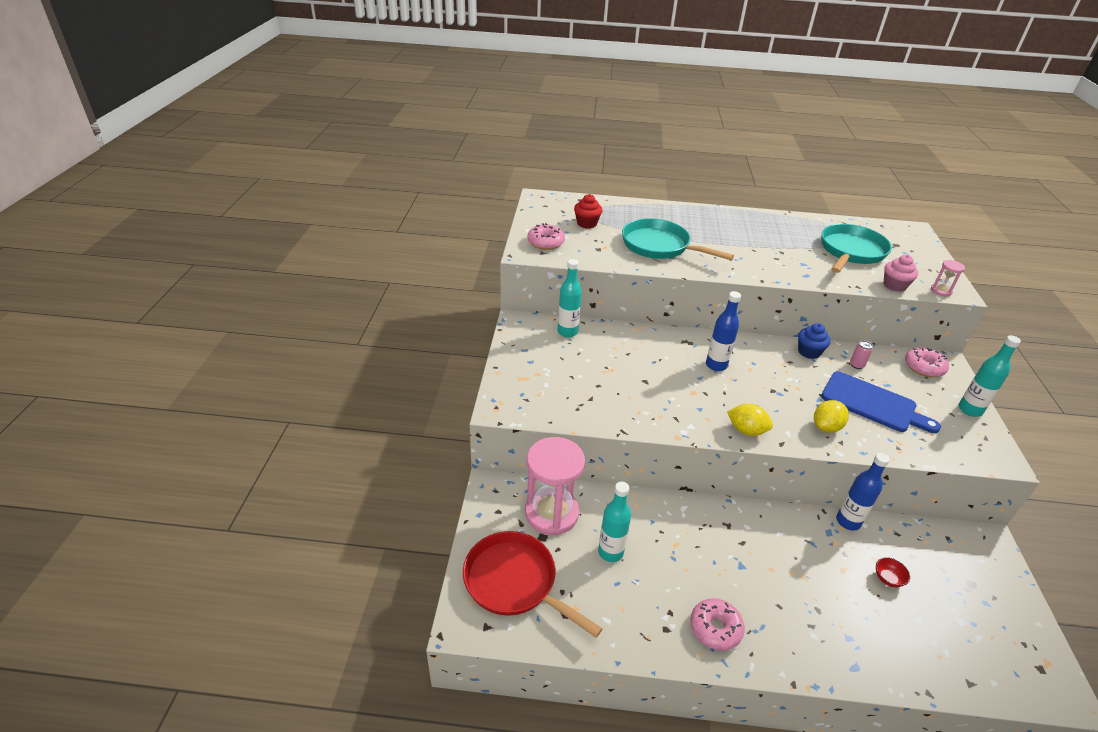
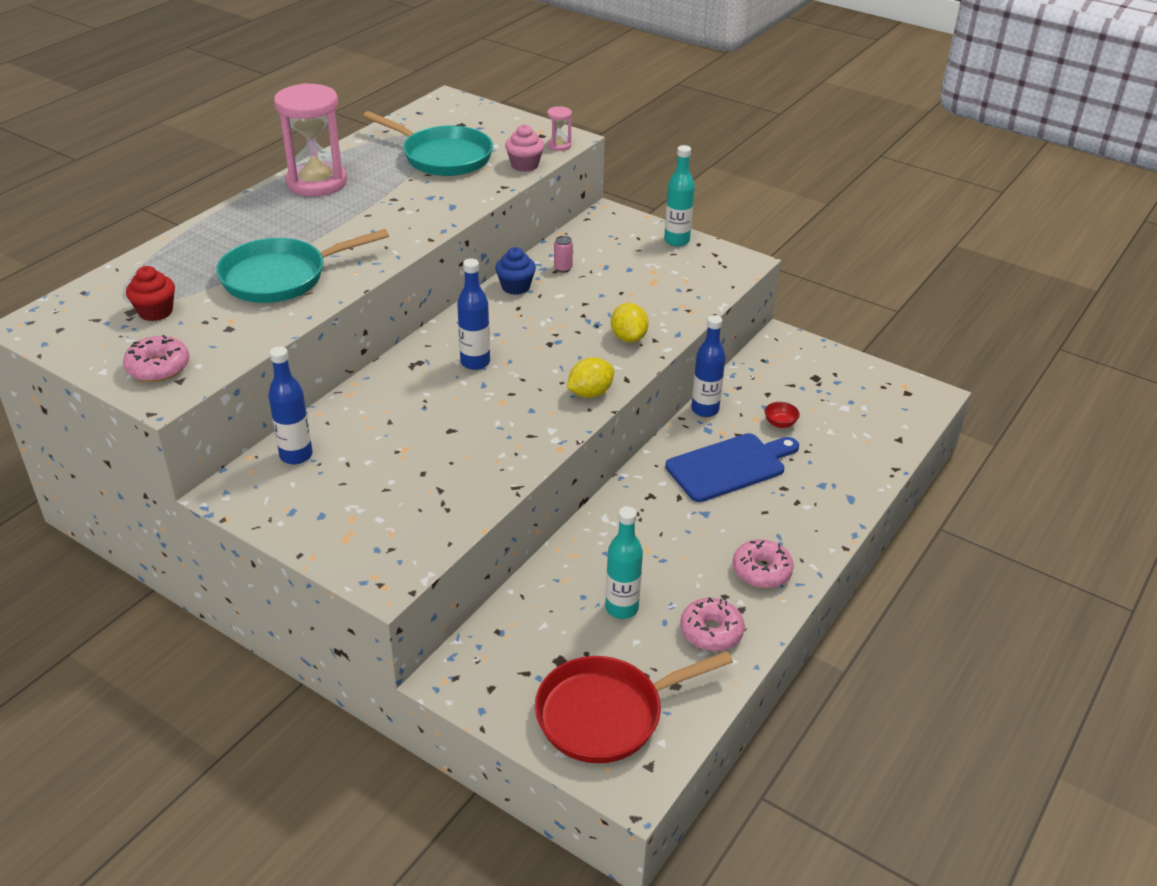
camera: 60 degrees left, 0 degrees up
(551, 513) = (531, 636): pink hourglass -> pink hourglass (317, 182)
(567, 332) = (296, 455): turquoise bottle -> blue bottle
(851, 252) = (443, 157): turquoise pan -> turquoise pan turned 150 degrees clockwise
(872, 403) = (622, 290): blue cutting board -> blue cutting board (729, 466)
(923, 367) = (602, 231): pink donut -> pink donut (711, 631)

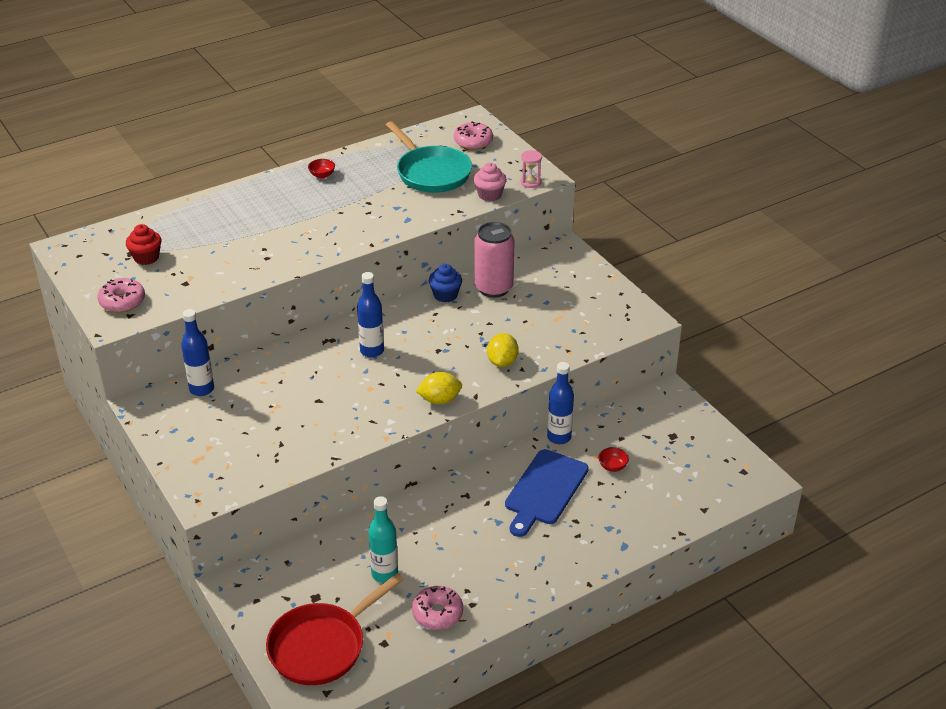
camera: 25 degrees right, 0 degrees up
(281, 277) = (245, 250): turquoise pan -> none
(317, 182) = (322, 175): pink hourglass -> red bowl
(563, 268) = (493, 288): pink can -> pink can, size x2.45
(606, 714) = (322, 646): red pan -> red pan turned 45 degrees counterclockwise
(676, 241) = (604, 286): turquoise bottle -> none
(729, 466) = (544, 490): blue cutting board -> blue cutting board turned 120 degrees clockwise
(761, 571) = (509, 580): pink donut -> pink donut (473, 142)

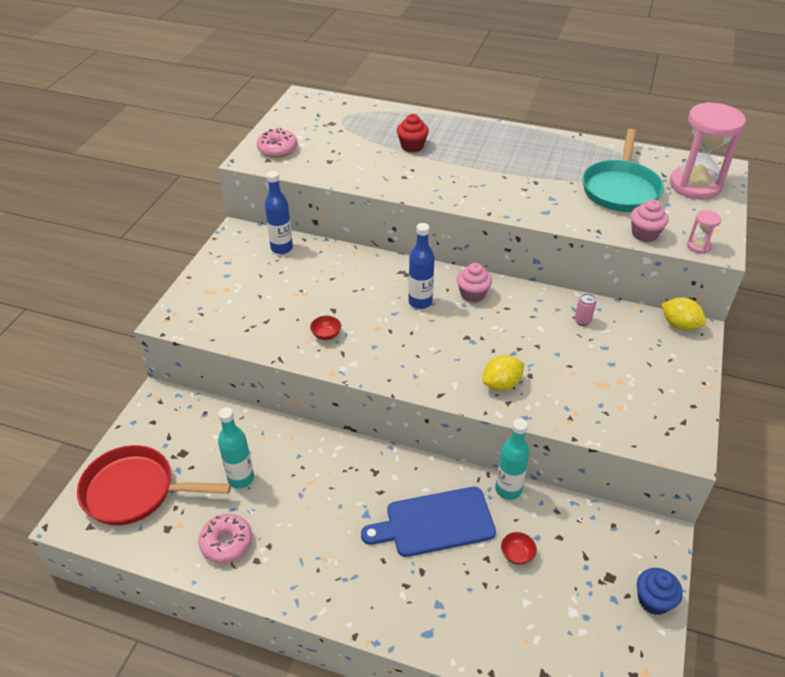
camera: 50 degrees right, 5 degrees up
(146, 257) = (335, 131): red cupcake -> red cupcake (412, 146)
(322, 175) = (532, 144): red bowl -> red bowl (326, 335)
(399, 320) = (472, 294): none -> pink cupcake
(439, 400) = (410, 376): yellow lemon -> yellow lemon (679, 325)
(445, 295) = (535, 299): blue cupcake -> blue cupcake (653, 600)
(473, 142) = (695, 185): pink donut -> pink hourglass
(493, 288) = (582, 321): pink can -> pink can, size x0.41
(559, 437) = (508, 489): blue bottle -> turquoise bottle

